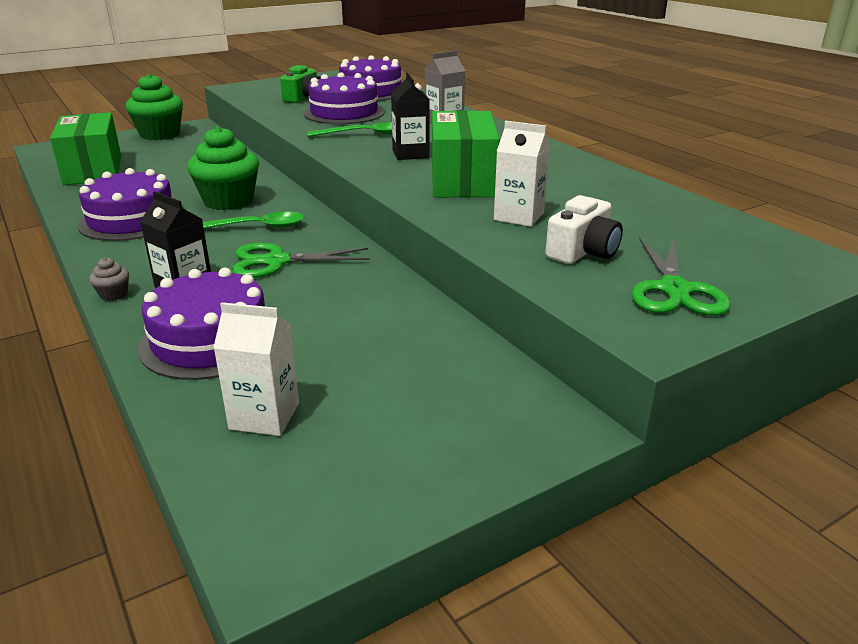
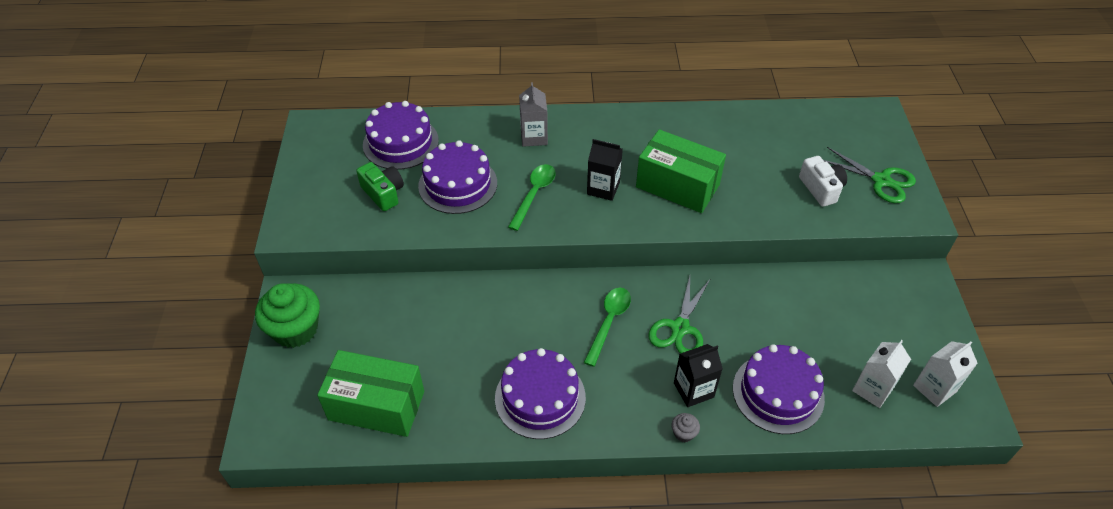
camera: 60 degrees left, 20 degrees up
(228, 201) = (539, 323): green cupcake -> none
(519, 216) = (757, 189): white carton -> white carton (934, 388)

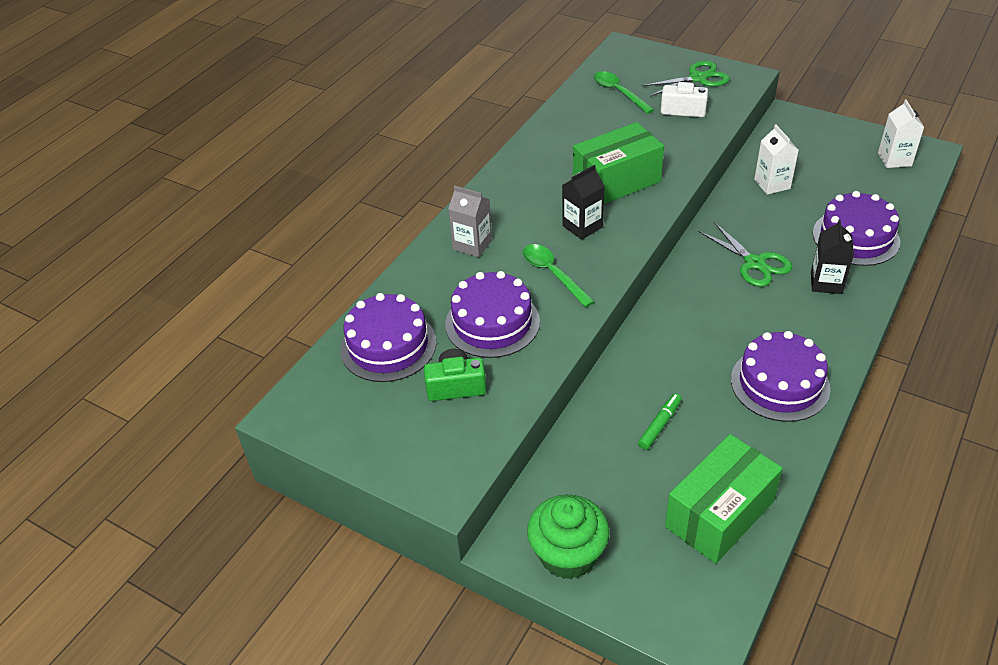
camera: 55 degrees left, 5 degrees down
(446, 334) = (660, 425): none -> green marker
(609, 322) = (720, 304): green spoon -> green spoon (619, 92)
(683, 433) = (868, 307): grey cupcake -> none
(872, 389) = (879, 188): white carton -> white carton (772, 184)

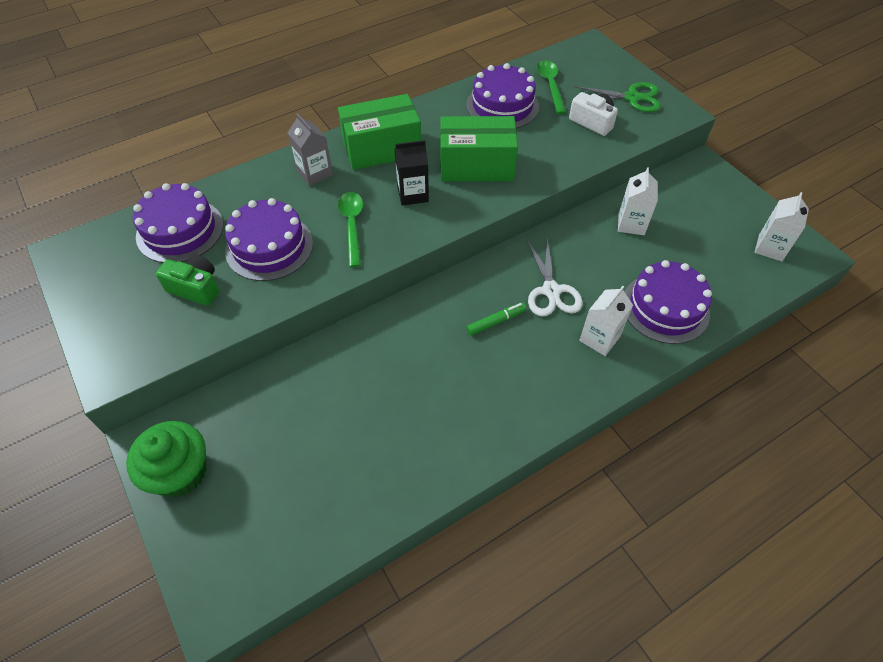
camera: 25 degrees right, 10 degrees up
(660, 425) = (345, 399): green marker -> green marker (496, 322)
(719, 514) = (322, 504): green box -> green box (382, 148)
(754, 263) = (551, 291): green scissors -> white scissors
(780, 384) = (475, 413): purple cake -> purple cake (502, 106)
(826, 283) = (599, 338): black carton -> white carton

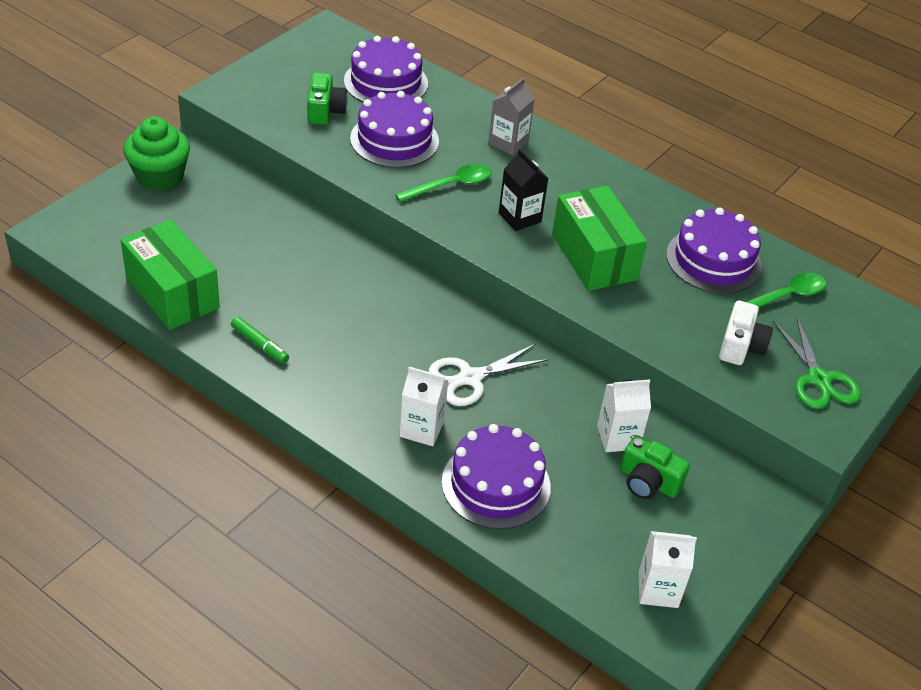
camera: 65 degrees right, 10 degrees down
(382, 148) = (575, 180): green box -> green box (172, 293)
(496, 322) = (405, 340): green marker -> green marker (260, 344)
(675, 221) = (648, 481): none -> green camera

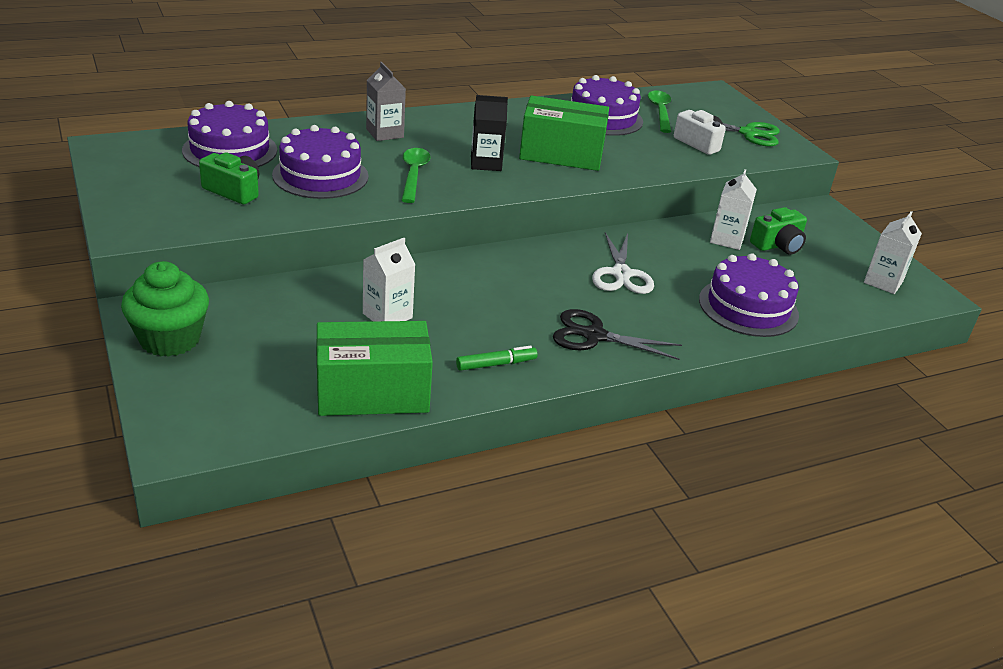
camera: 60 degrees left, 10 degrees down
(350, 389) = (594, 336): none -> black scissors
(421, 429) = (666, 318): white carton -> white carton (387, 316)

